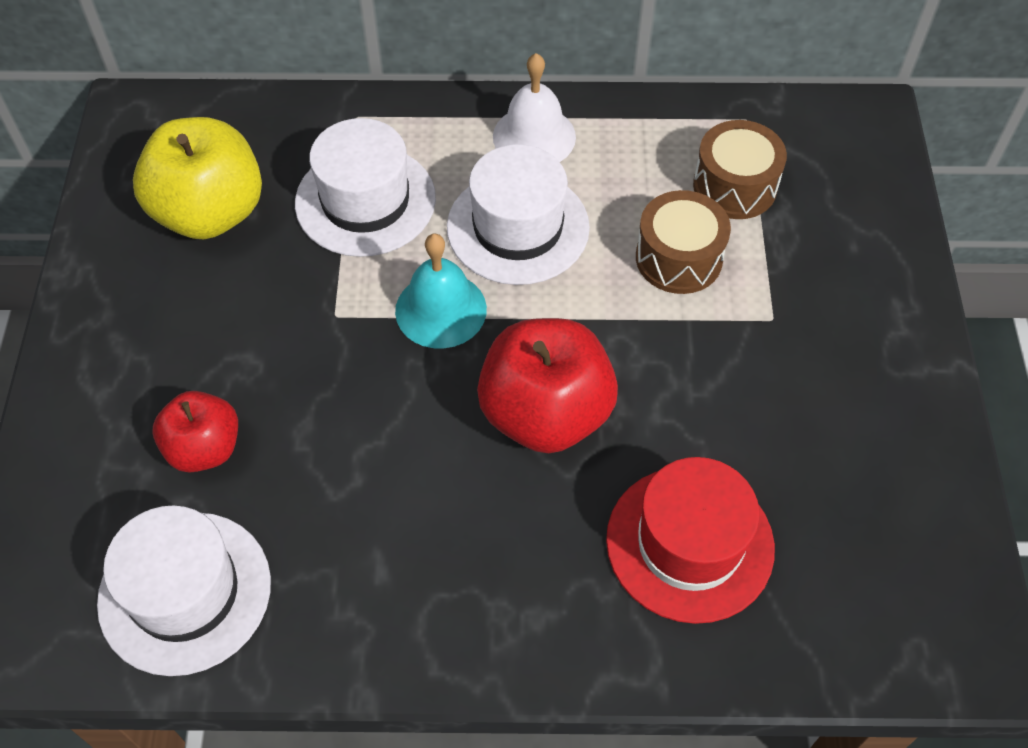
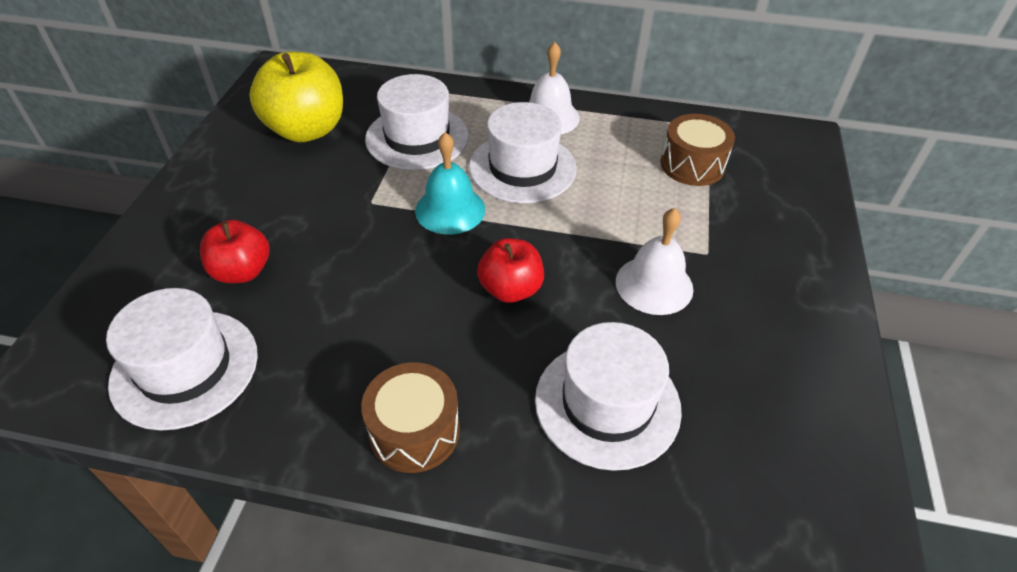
camera: 10 degrees right, 10 degrees down
(545, 414) = (510, 289): red apple -> red apple, size x0.60
(679, 258) = (640, 203): brown drum -> brown drum (414, 431)
(689, 543) = (607, 403): red hat -> white hat
(716, 376) = (654, 285): none -> white bell

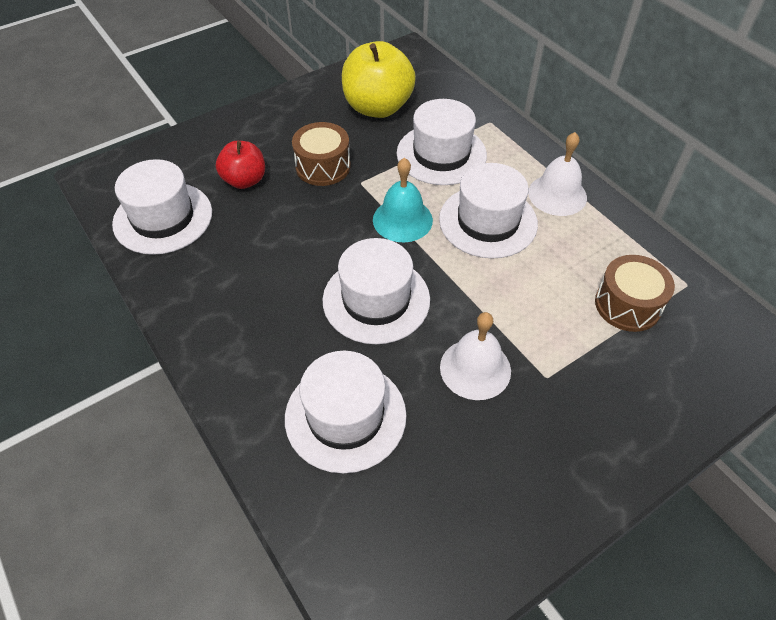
camera: 45 degrees right, 5 degrees up
(414, 431) = (226, 340): brown drum -> brown drum (323, 166)
(510, 289) = (376, 300): red apple -> white hat

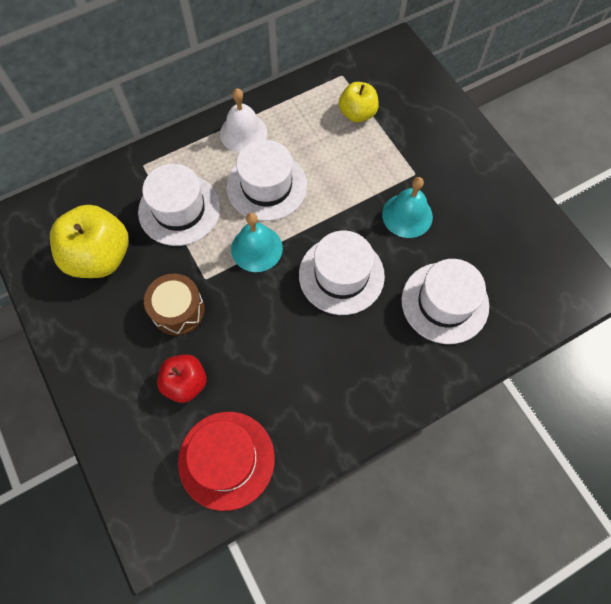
camera: 85 degrees left, 15 degrees up
(163, 218) = (226, 459): white hat -> red hat
(475, 368) = (407, 215): white bell -> turquoise bell
(627, 305) = (357, 113): brown drum -> yellow apple

